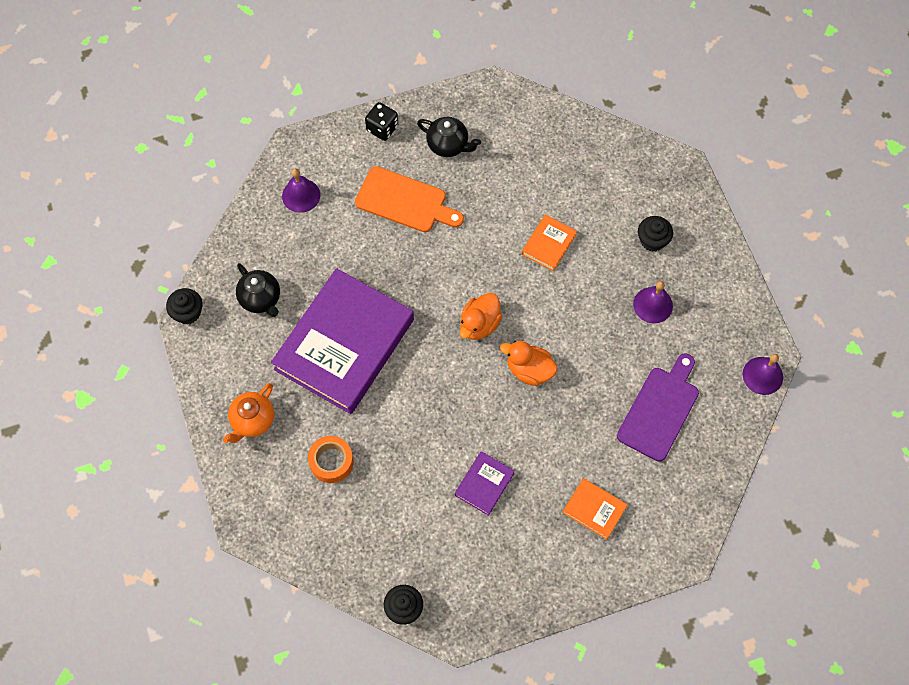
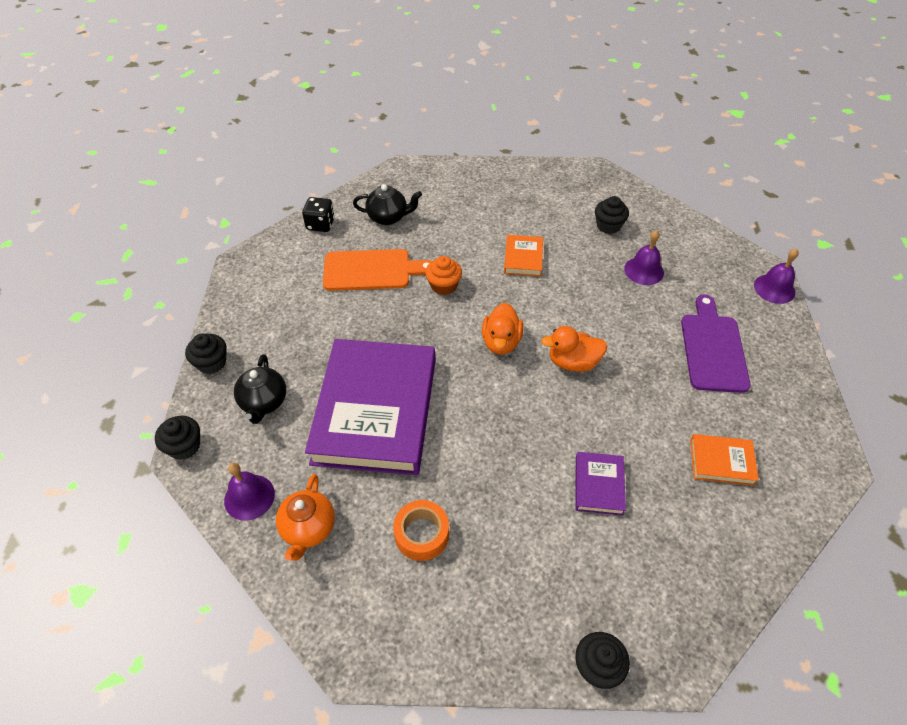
camera: 25 degrees left, 15 degrees down
(233, 243) = (211, 363): none -> black cupcake
(261, 299) = (264, 402): black teapot -> black teapot turned 60 degrees clockwise
(301, 195) = (266, 299): purple bell -> purple bell (249, 497)
(460, 245) = (443, 285): none -> orange cupcake

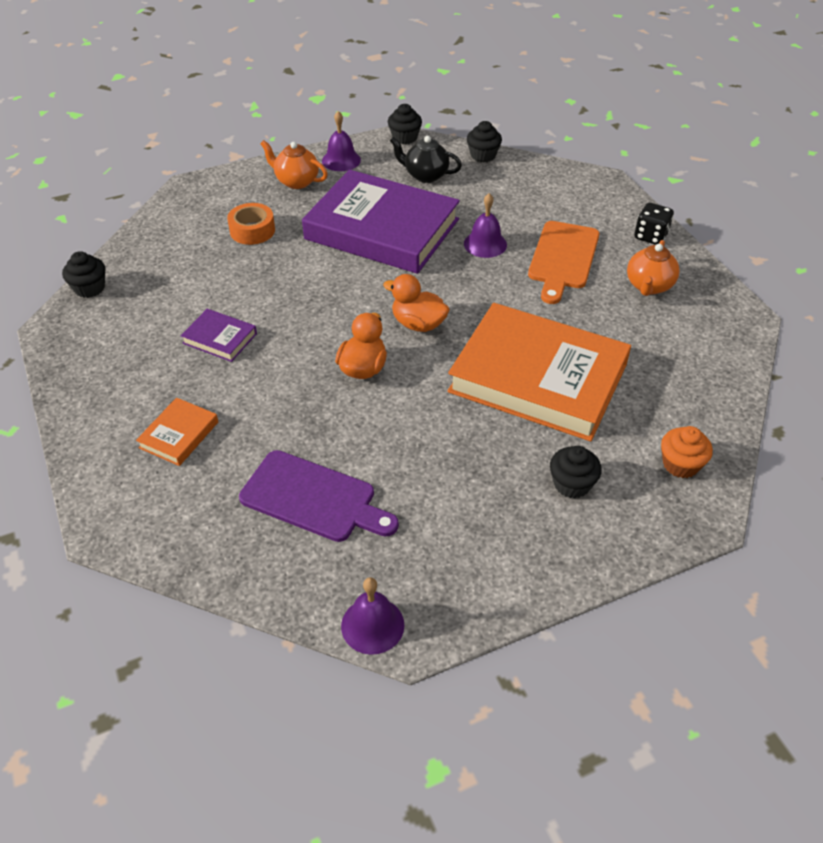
camera: 110 degrees right, 5 degrees down
(388, 217) = (649, 286): black teapot -> orange teapot
(443, 285) = (518, 303): orange cupcake -> orange cupcake (680, 464)
(523, 258) = (538, 378): orange book -> orange book, size x2.42
(644, 270) = (470, 487): purple bell -> purple bell (485, 244)

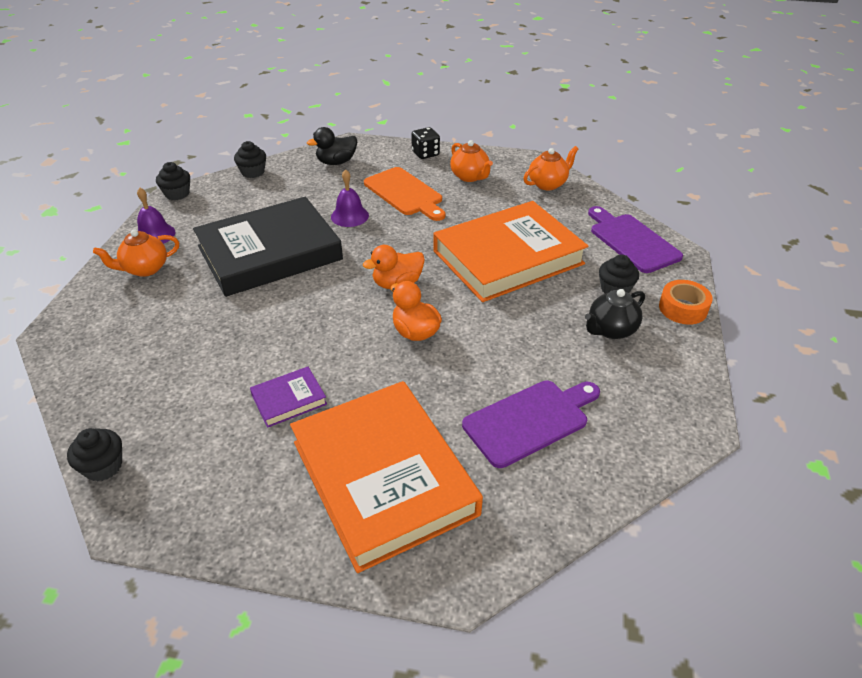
camera: 55 degrees left, 5 degrees down
(179, 435) = (383, 477): orange book -> orange book, size x2.42
(252, 230) = (173, 321): orange tape -> orange tape (683, 308)
(372, 625) = (678, 442): purple bell -> none
(382, 229) = (269, 253): purple book -> black book
(425, 175) = (237, 205): black teapot -> black teapot (610, 330)
(560, 191) = (336, 162): none -> black duck
(680, 464) = (632, 241): orange cupcake -> purple cutting board
(711, 349) = (548, 184): none -> orange teapot

